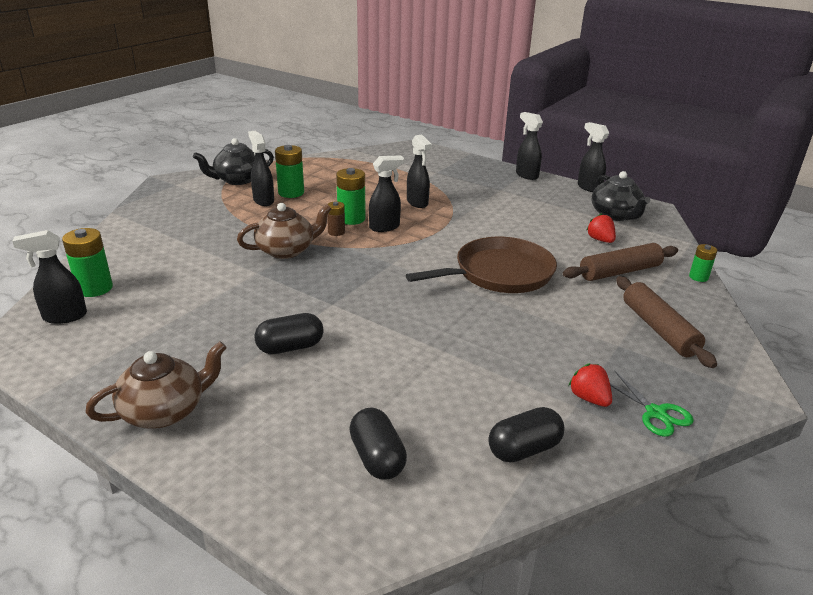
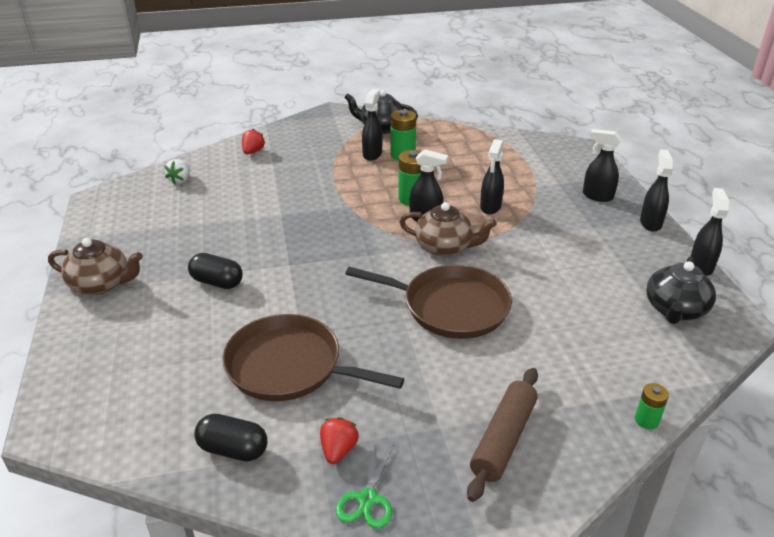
camera: 45 degrees right, 5 degrees up
(64, 317) = (141, 193): black spray bottle -> black spray bottle (597, 196)
(95, 288) = (180, 180): green battery -> white strawberry
(286, 250) = (324, 205): brown teapot -> brown teapot (445, 247)
(336, 232) = (382, 206): brown battery -> none
(377, 457) = (149, 388): black capsule -> none
(461, 370) = (289, 366): none -> brown pan
(600, 240) = (606, 326): red strawberry -> red strawberry (253, 152)
(619, 272) = (567, 367): brown rolling pin -> none

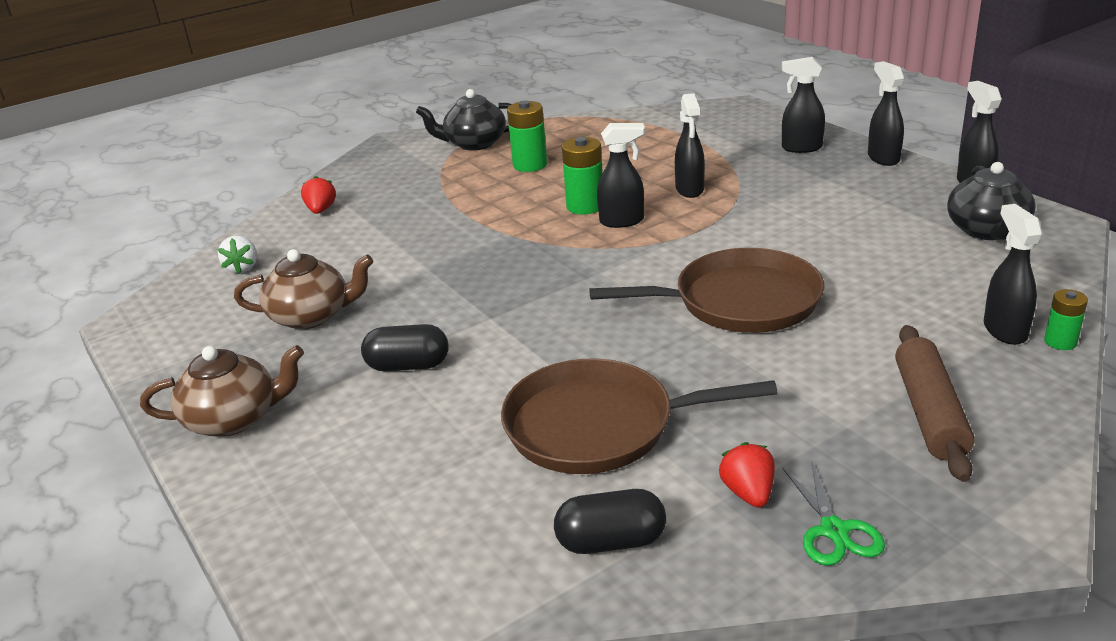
camera: 20 degrees left, 5 degrees down
(372, 154) = (489, 173): black spray bottle -> black spray bottle (1004, 330)
(445, 247) = (674, 244): brown teapot -> brown teapot (311, 316)

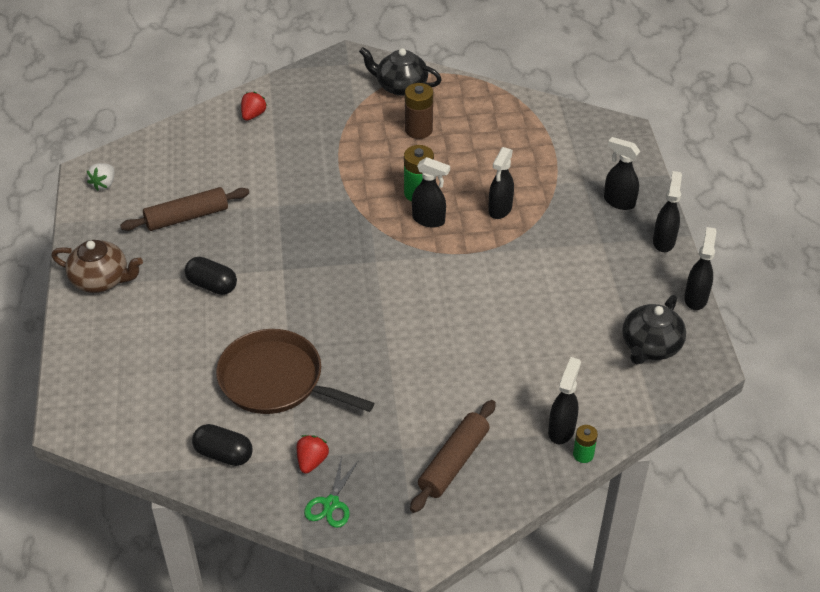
camera: 25 degrees right, 15 degrees up
(242, 268) = (174, 152): white strawberry -> white strawberry (104, 184)
(311, 316) = (187, 217): brown teapot -> brown rolling pin
(530, 165) = (418, 130): green battery -> brown battery
(739, 301) = (433, 328): brown pan -> none

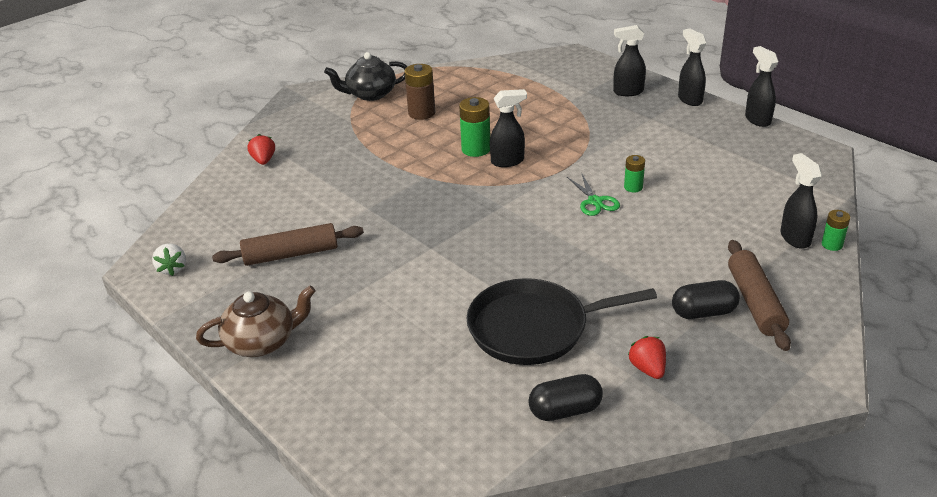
camera: 35 degrees left, 10 degrees down
(187, 217) = (291, 254): brown rolling pin -> brown rolling pin turned 45 degrees clockwise
(212, 285) = (381, 290): black capsule -> black capsule (703, 312)
(276, 380) = (534, 328): brown pan -> black pan
(331, 504) = (708, 390): green scissors -> green scissors (595, 201)
(496, 304) = (633, 187): none -> green battery
(500, 209) = (552, 132): black spray bottle -> none
(650, 346) = (772, 159): black teapot -> none

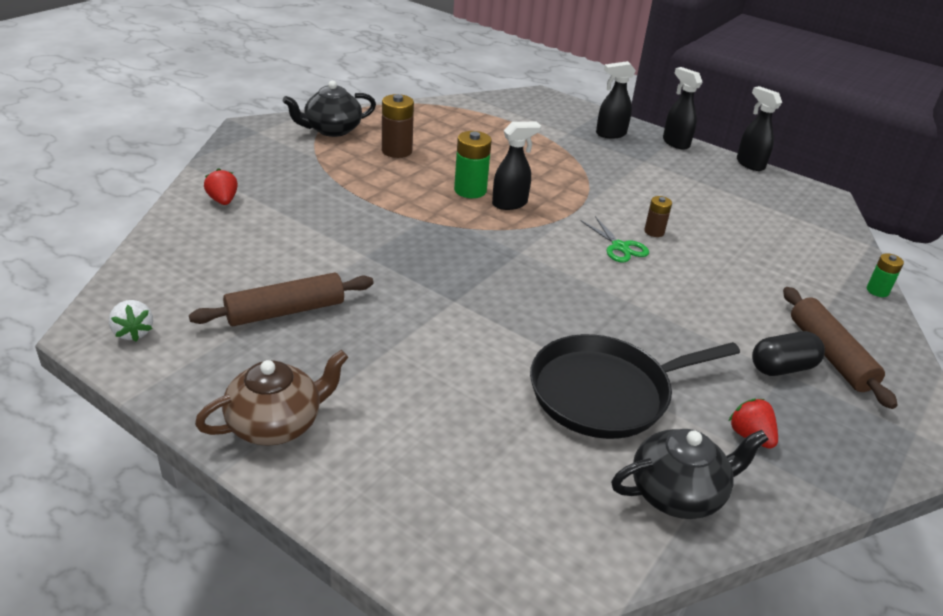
camera: 15 degrees left, 0 degrees up
(565, 410) = (678, 493): black capsule -> black teapot
(633, 187) = (654, 232): green battery -> brown battery
(794, 238) = (838, 284): black spray bottle -> none

